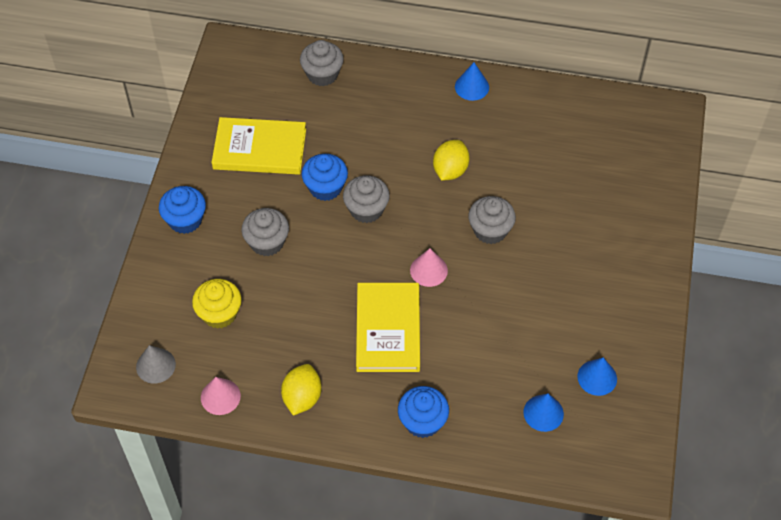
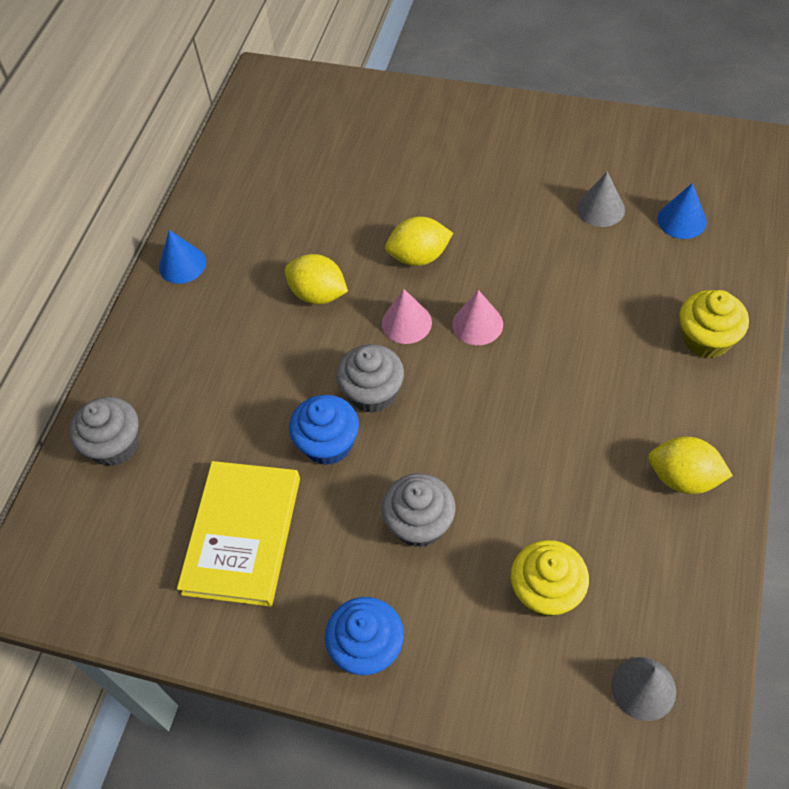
camera: 80 degrees left, 0 degrees up
(220, 396) = (691, 588): pink cone -> pink cone (406, 323)
(388, 329) = (570, 372): yellow book -> none
(422, 421) = (706, 339): blue cupcake -> yellow cupcake
(490, 230) = (419, 256): grey cupcake -> yellow lemon
(550, 354) = (600, 208): none -> grey cone
(597, 377) = (630, 170): blue cone -> none

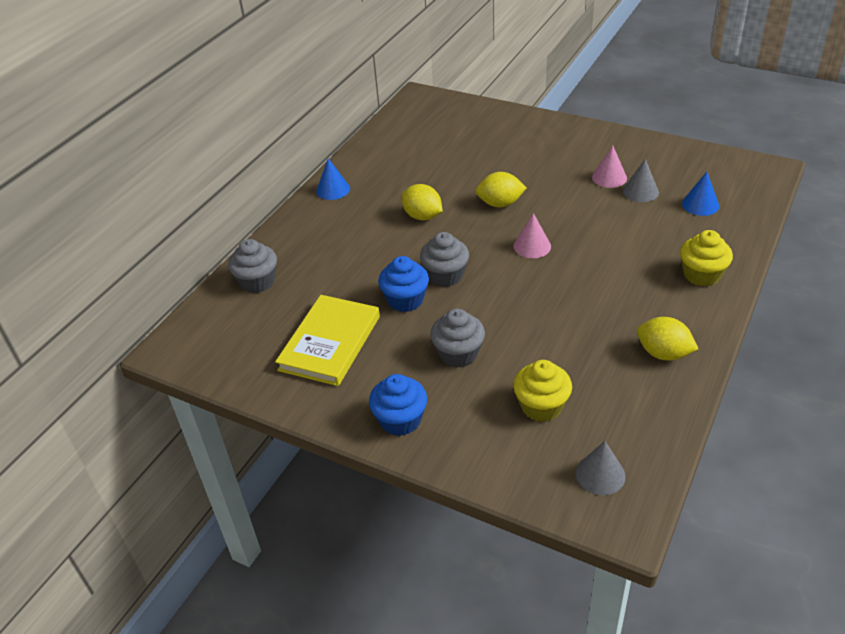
camera: 10 degrees right, 15 degrees down
(406, 323) = (480, 239): pink cone -> pink cone (609, 177)

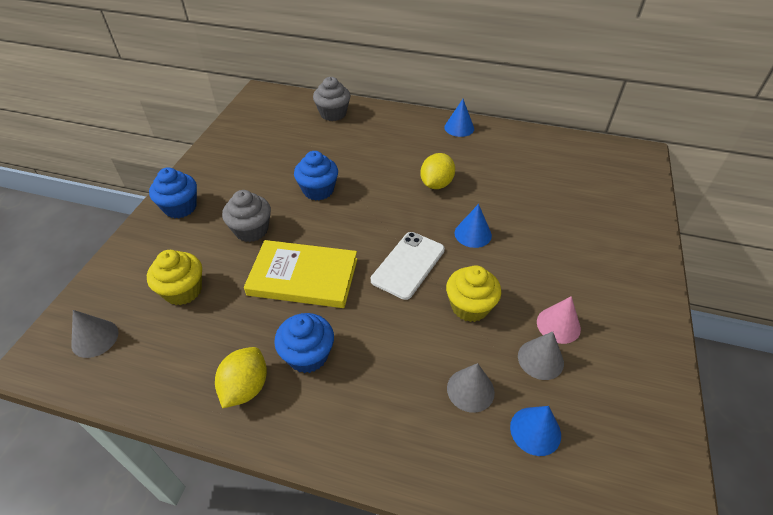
camera: 75 degrees right, 5 degrees up
(330, 343) = (266, 159): yellow book -> yellow book (303, 277)
(445, 275) = (353, 209): grey cupcake -> none
(500, 204) = (473, 234): yellow lemon -> blue cone
(532, 246) = (408, 265): pink cone -> white phone
(630, 314) = (308, 355): none -> blue cupcake
(667, 228) = (470, 390): none -> grey cone
(701, 275) = (384, 429): yellow cupcake -> yellow cupcake (470, 306)

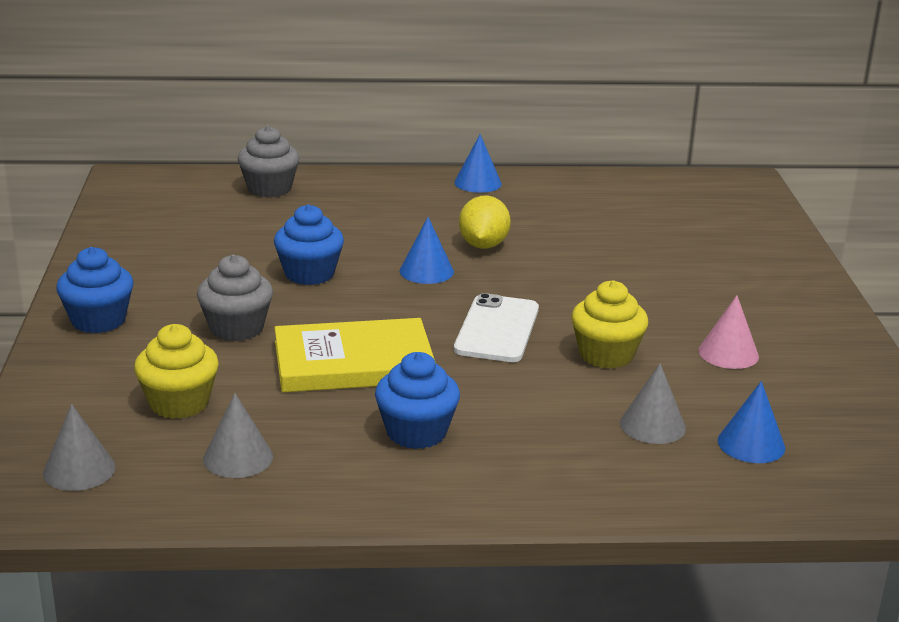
camera: 20 degrees left, 20 degrees down
(245, 387) = (351, 475): yellow lemon -> none
(473, 234) = (567, 287): blue cone -> blue cone (426, 271)
(540, 359) = (723, 385): grey cone -> grey cone (238, 457)

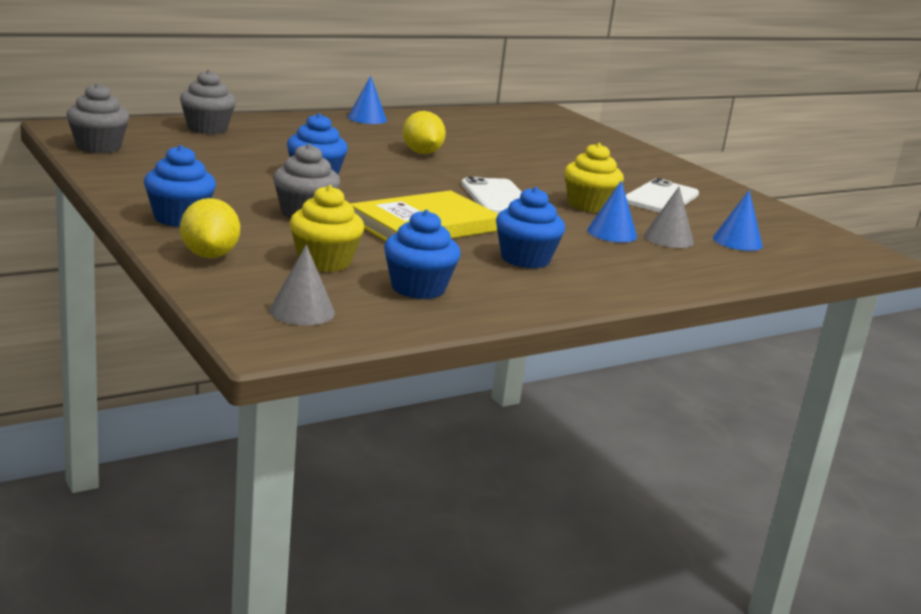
camera: 30 degrees left, 5 degrees down
(72, 377) = (209, 255): none -> yellow lemon
(126, 209) = (98, 147): none -> grey cupcake
(238, 457) = (418, 288): grey cone -> blue cupcake
(426, 271) = (402, 170): blue cone -> blue cone (612, 233)
(728, 353) = (661, 198): pink cone -> white phone

